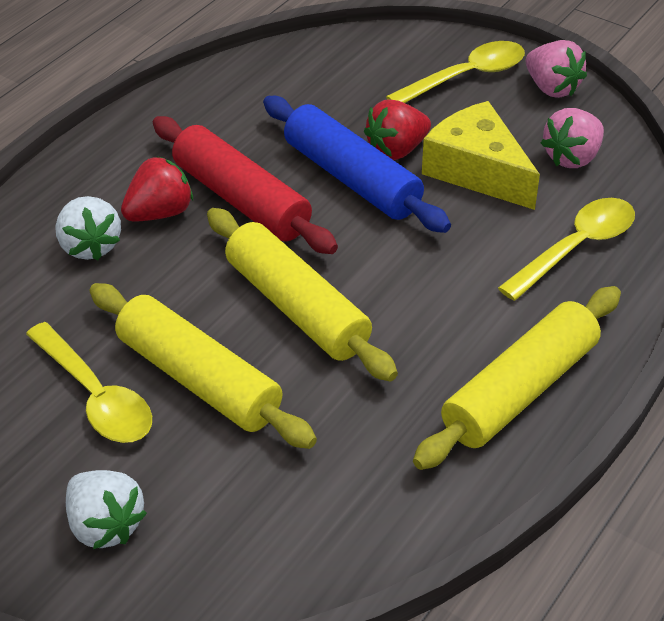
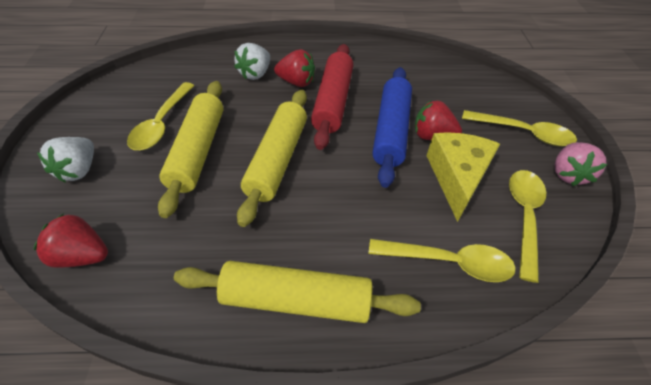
camera: 50 degrees right, 5 degrees up
(284, 565) = (82, 255): none -> red strawberry
(572, 157) = (524, 216): pink strawberry -> yellow spoon

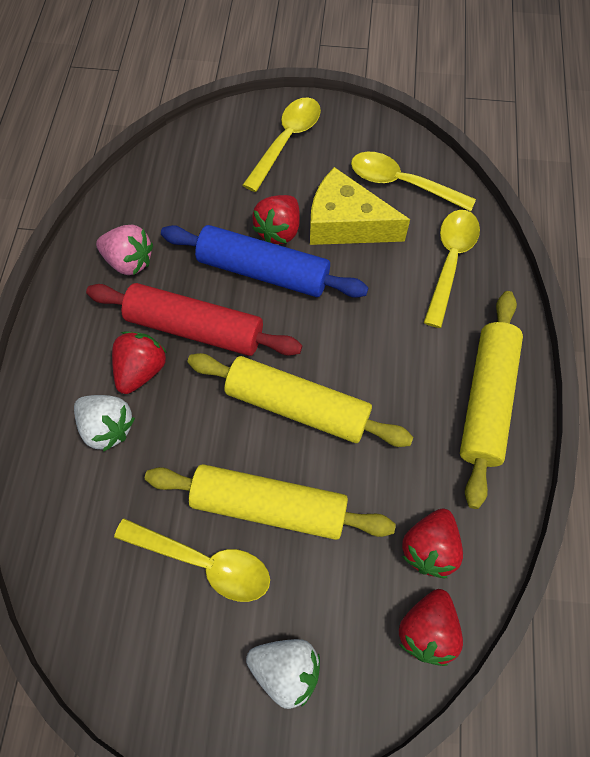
camera: 80 degrees left, 15 degrees up
(152, 254) = (429, 548): none -> red strawberry
(568, 174) = (351, 126): pink strawberry -> pink strawberry (129, 261)

